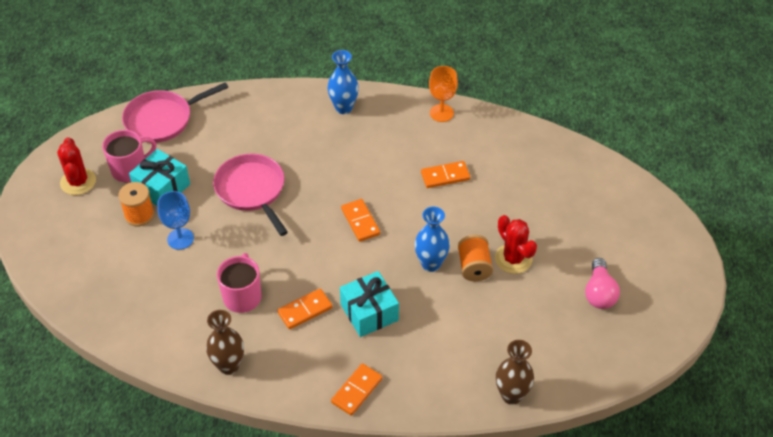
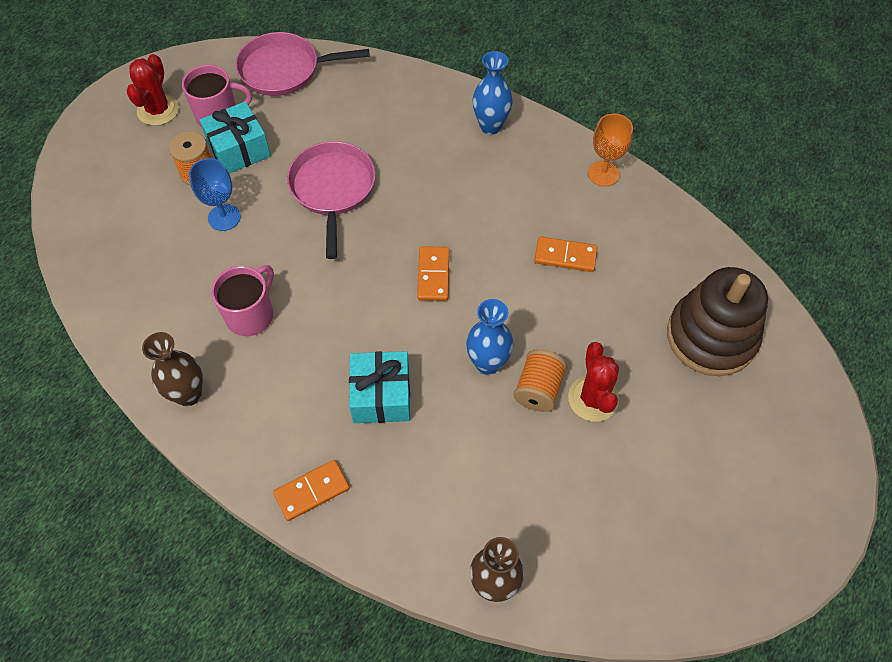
camera: 25 degrees right, 10 degrees up
(305, 310) = (310, 361): orange domino -> none
(568, 192) = (711, 337): none -> brown stacking toy
(599, 292) = (681, 492): pink light bulb -> none

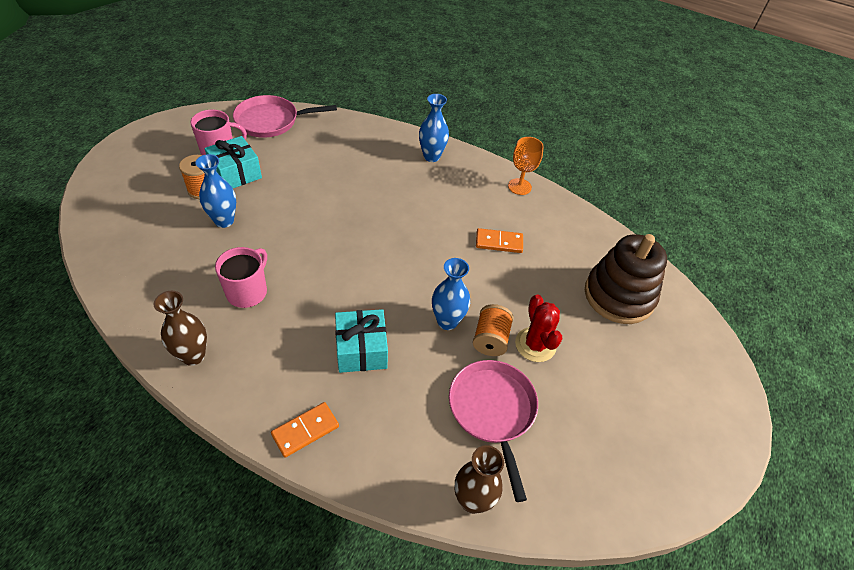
camera: 10 degrees left, 10 degrees down
(158, 110) = (170, 147): red cactus -> none
(224, 217) = (224, 221): blue goblet -> blue vase
(332, 189) = (312, 199): pink pan -> pink pan (493, 411)
(433, 275) = (397, 258): orange domino -> none

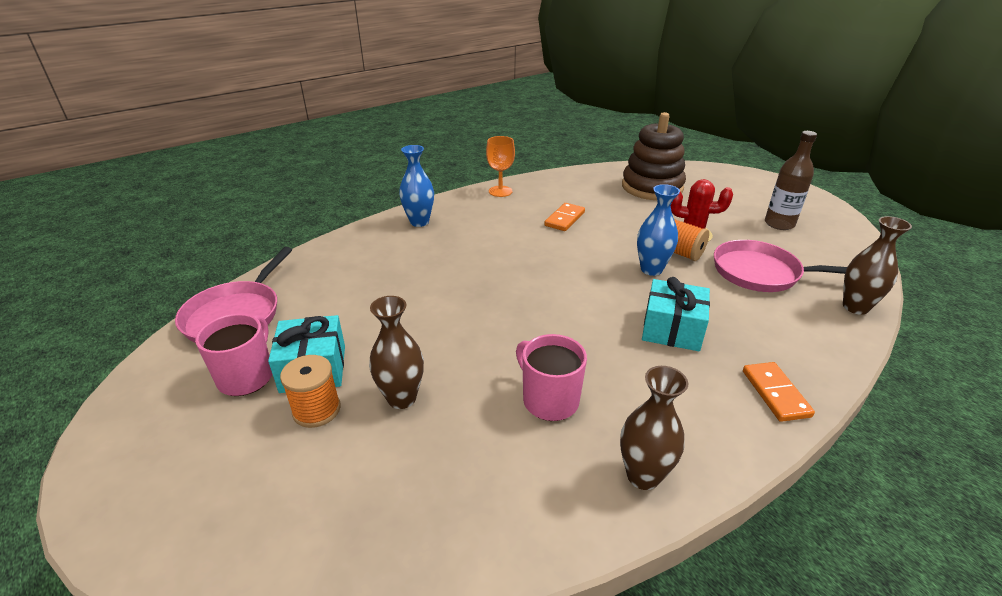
camera: 60 degrees left, 15 degrees down
(224, 221) = (402, 398): blue vase -> brown vase
(616, 425) = (779, 224): none -> brown bottle

